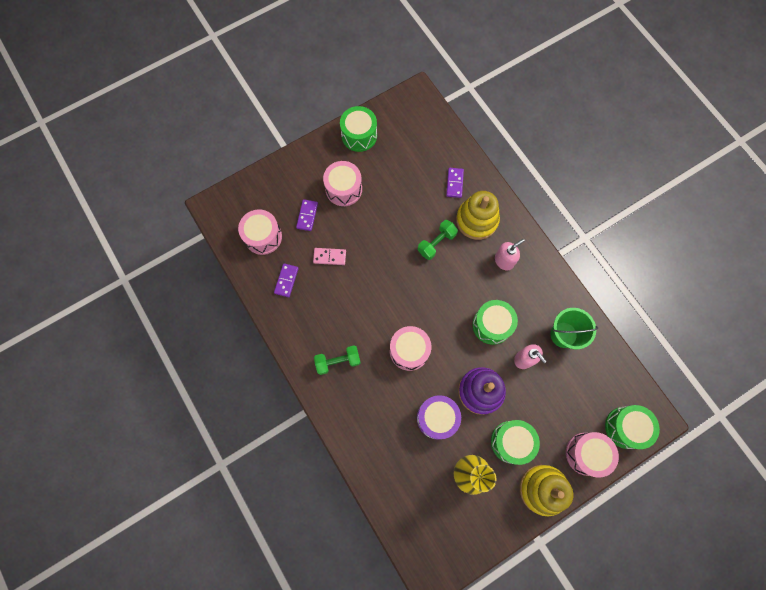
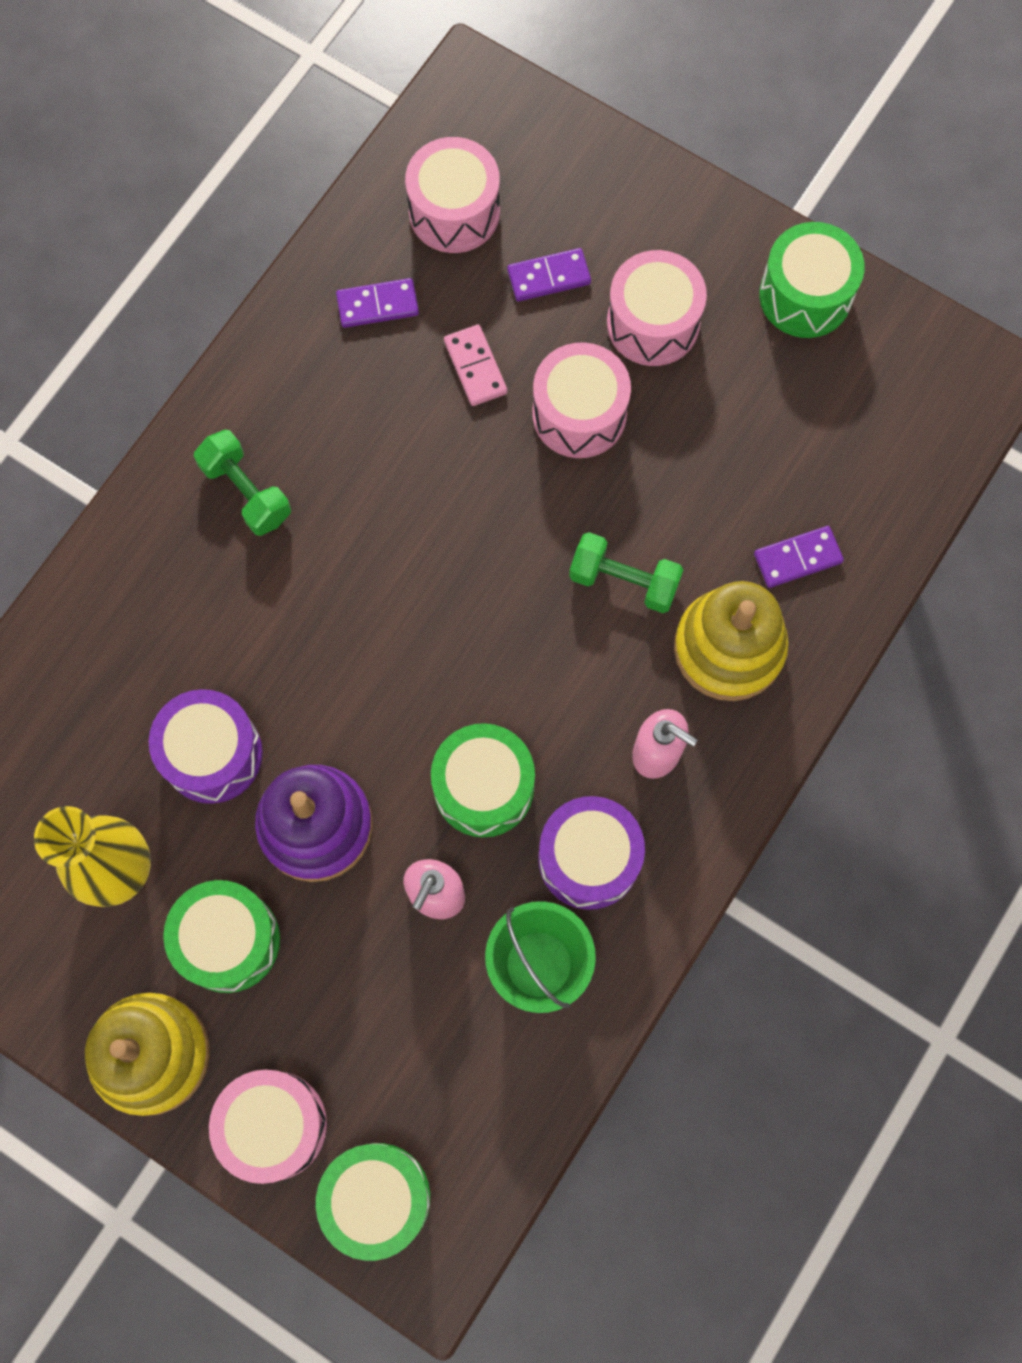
camera: 65 degrees right, 0 degrees up
(409, 350) = (338, 630): pink drum -> pink drum (579, 414)
(532, 301) = (589, 858): none -> purple drum

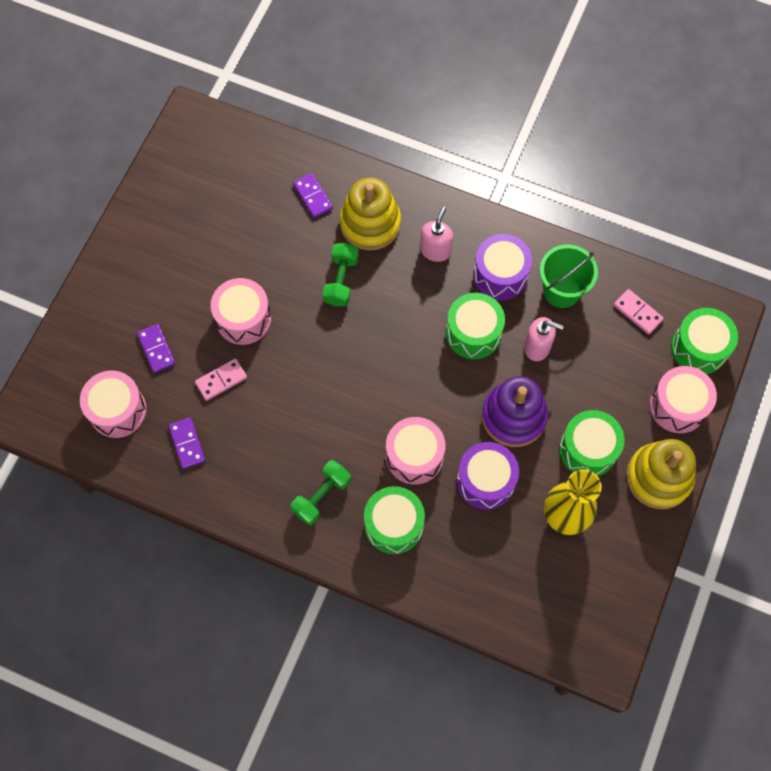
camera: 100 degrees left, 5 degrees down
(469, 1098) = (637, 312): none -> pink domino
(653, 323) = (180, 288): pink drum -> pink drum (414, 456)
(805, 295) = (152, 211): green drum -> green drum (394, 525)

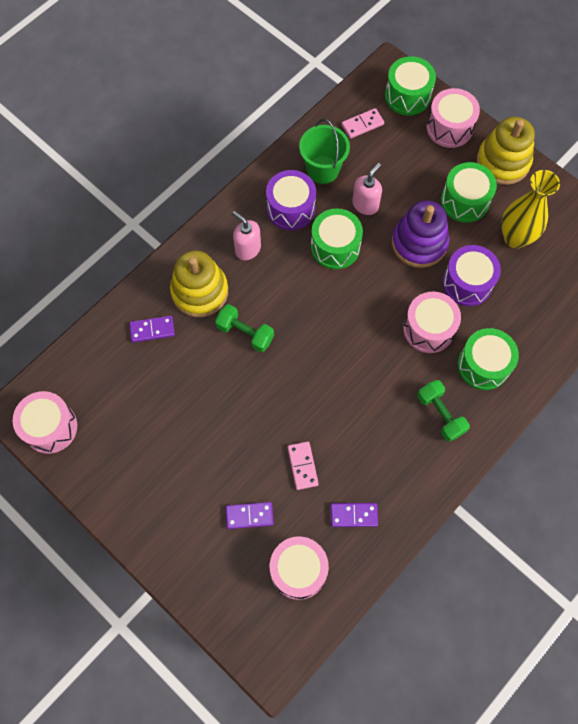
camera: 70 degrees left, 0 degrees up
(243, 319) = (249, 428): pink drum -> pink drum (50, 427)

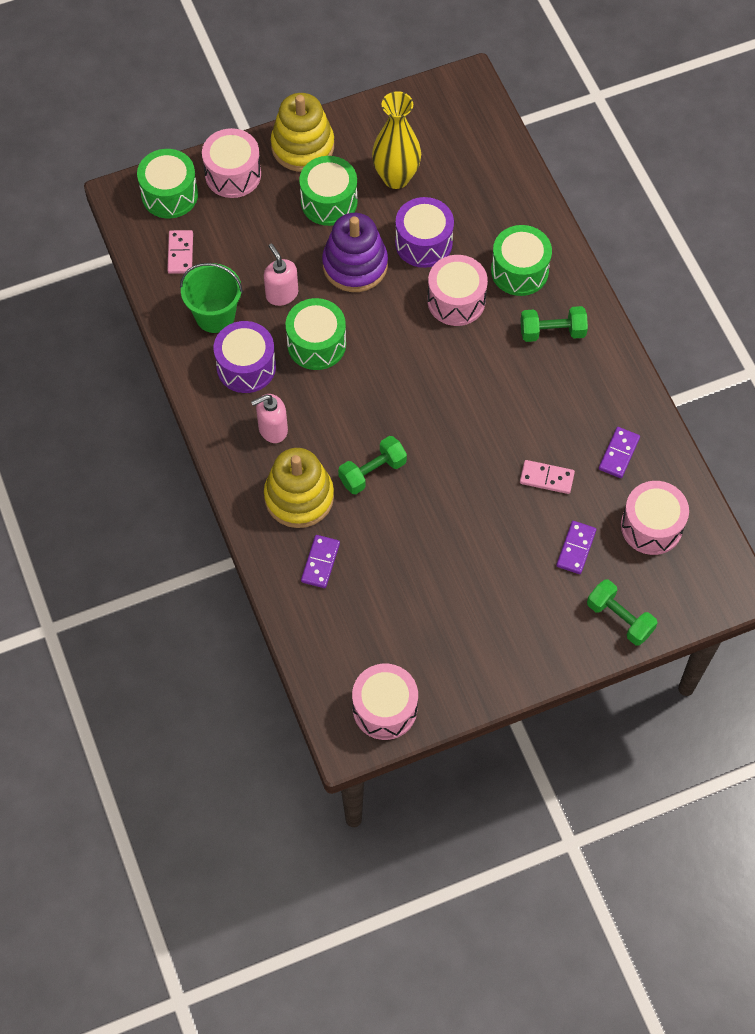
camera: 65 degrees left, 5 degrees down
(201, 577) = (619, 618): none -> green dumbbell

